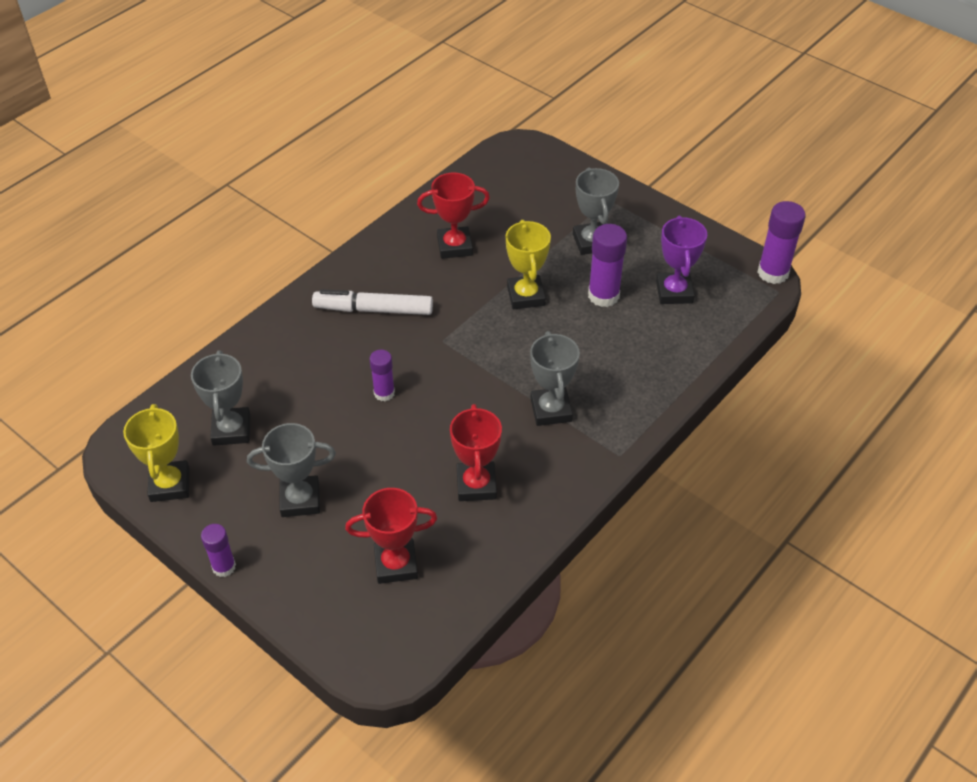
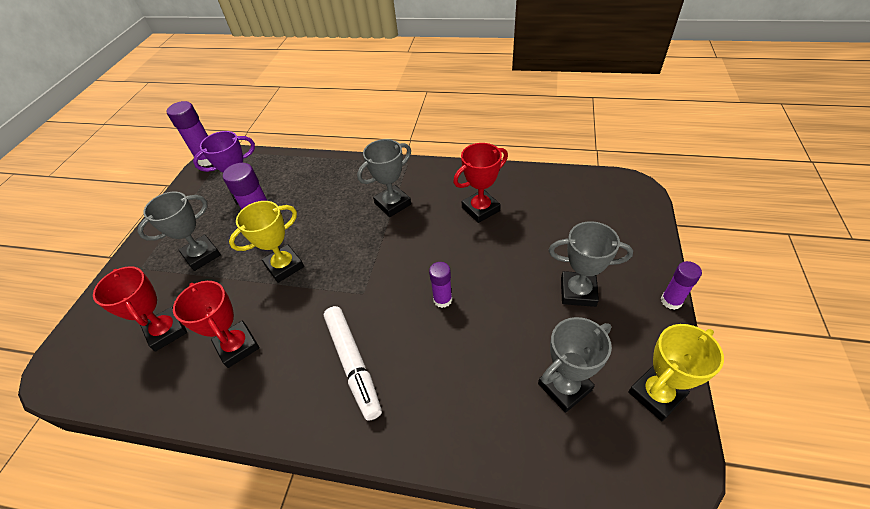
camera: 115 degrees left, 0 degrees up
(300, 500) = (578, 292): grey trophy -> grey trophy turned 45 degrees counterclockwise
(396, 564) = (571, 215): red trophy -> red trophy (166, 331)

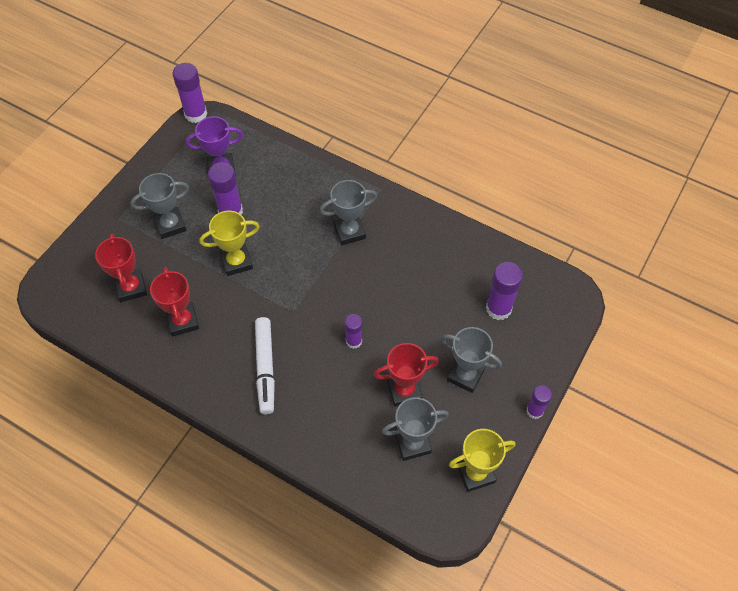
camera: 15 degrees right, 10 degrees up
(480, 209) = (425, 267): red trophy -> red trophy (404, 391)
(571, 220) = (498, 308): none -> purple glue stick

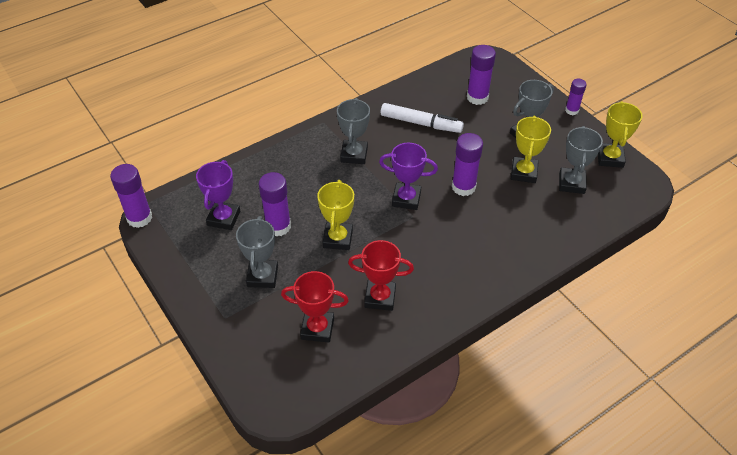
camera: 65 degrees left, 10 degrees down
(265, 368) = (461, 252): white marker -> white marker (421, 123)
(312, 297) = (406, 199): none -> purple trophy
(354, 341) = (463, 187): purple glue stick -> purple glue stick, size x1.62
(404, 391) = (523, 172): red trophy -> yellow trophy

